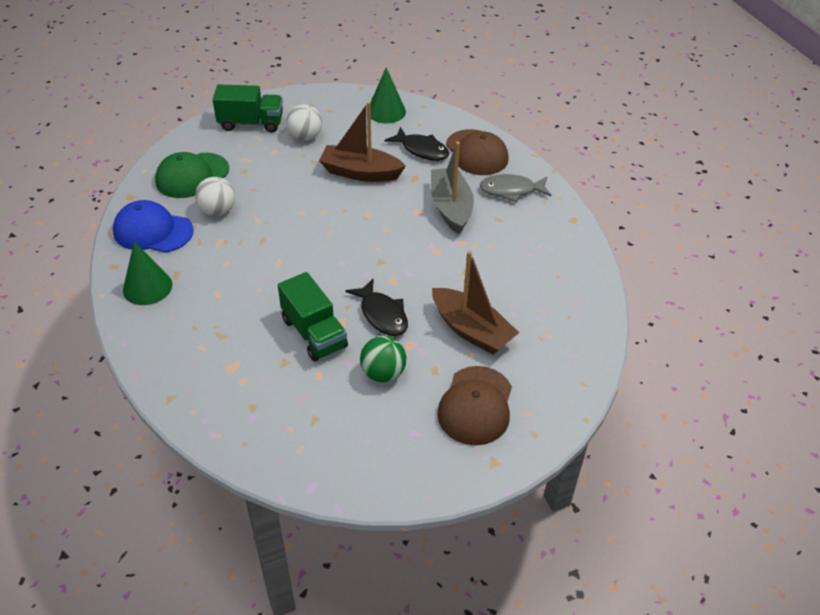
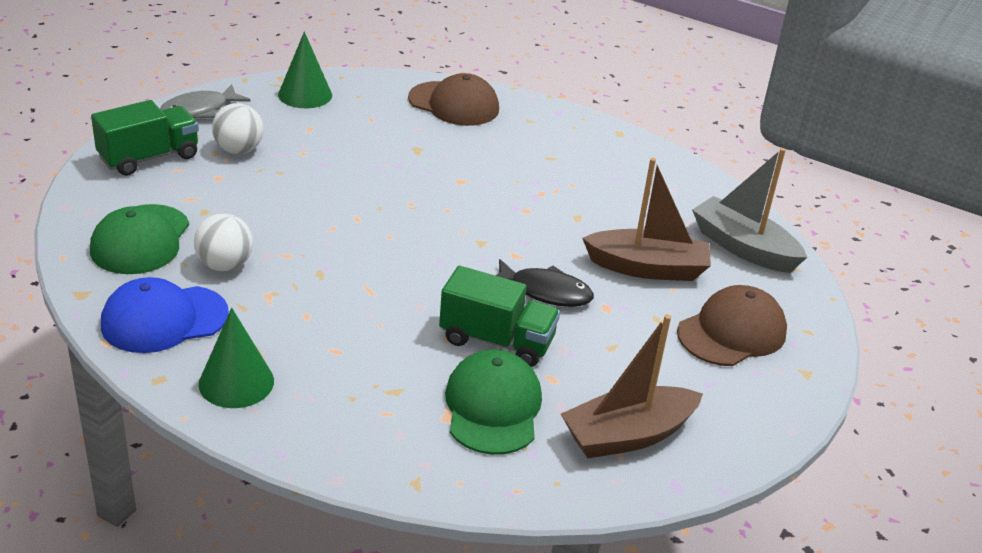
camera: 40 degrees left, 10 degrees down
(263, 375) = (493, 407): none -> green cap
(360, 172) = (351, 165): brown boat -> brown boat (627, 435)
(383, 373) = (613, 345): green ball -> none
(421, 150) = (392, 120): black fish -> none
(451, 208) = (490, 164): grey boat -> grey boat (743, 247)
(475, 405) = (732, 332): brown cap -> brown cap turned 105 degrees counterclockwise
(511, 190) = (531, 127): grey fish -> grey fish (199, 110)

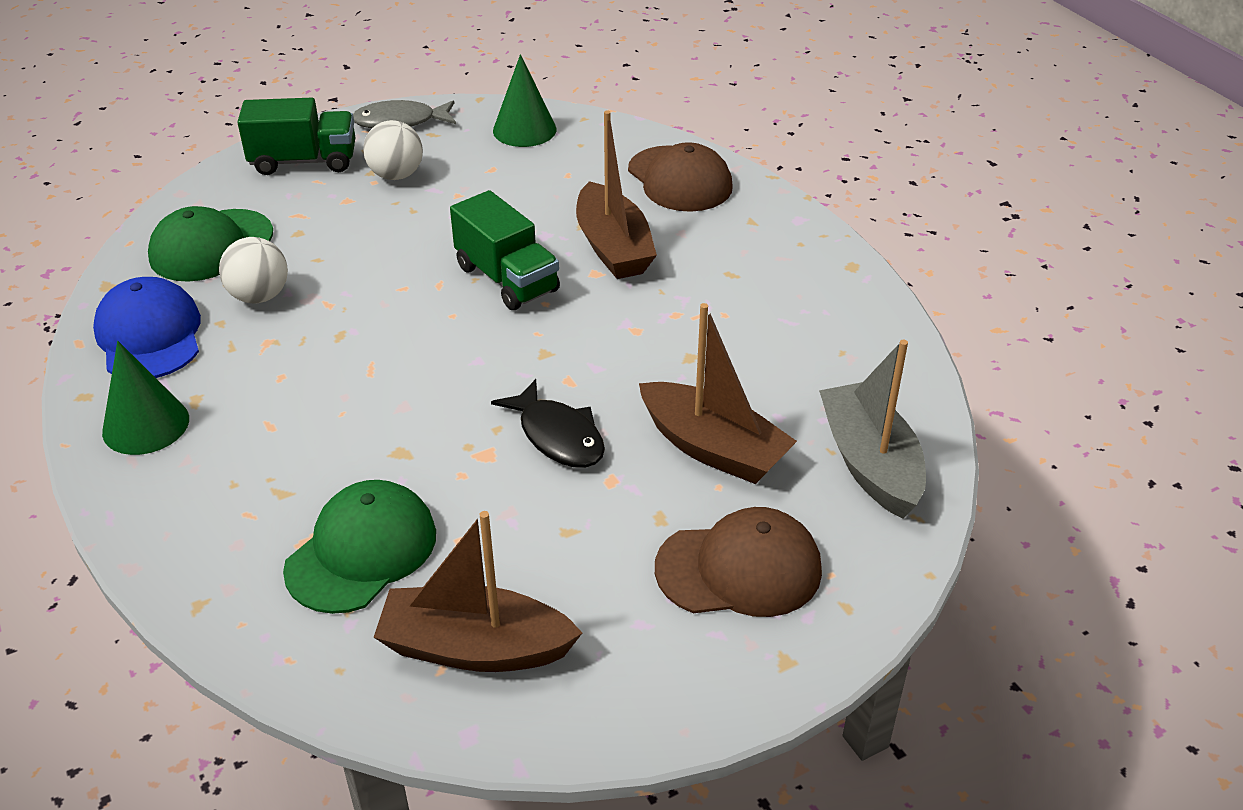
camera: 35 degrees right, 5 degrees up
(164, 319) = (149, 335): blue cap -> blue cap turned 60 degrees clockwise
(455, 161) = (613, 247): none -> brown boat
(497, 341) = (444, 475): green truck -> green truck (507, 279)

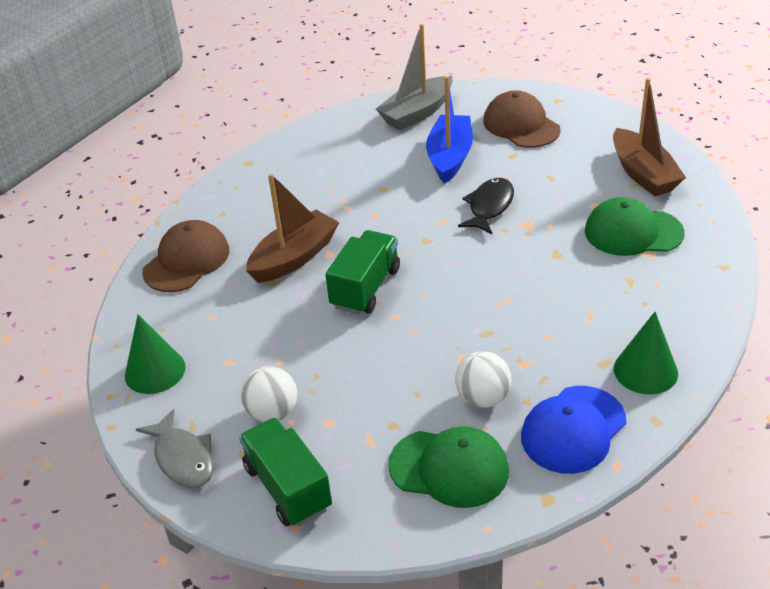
camera: 115 degrees left, 0 degrees up
(713, 448) = (450, 157): brown boat -> blue boat

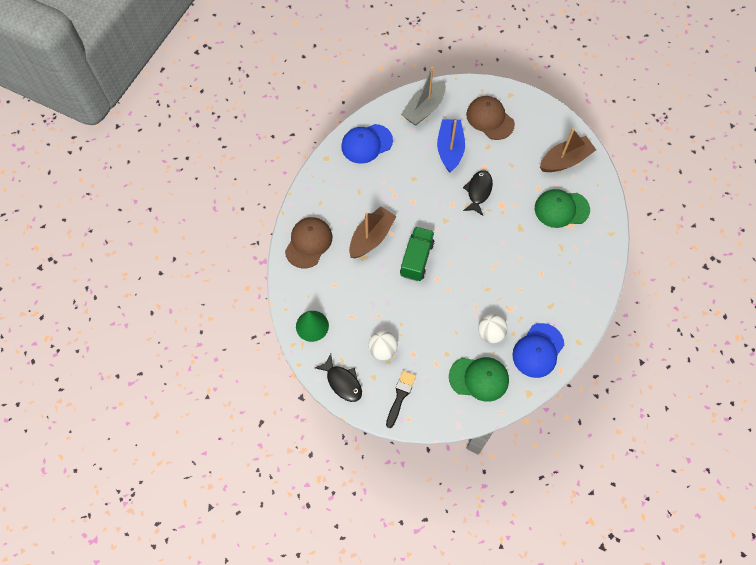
camera: 10 degrees left, 25 degrees up
(183, 458) = (342, 382): grey fish -> black fish
(288, 487) = (400, 396): green truck -> black brush
(317, 148) = (366, 144): none -> blue cap
(643, 174) = (565, 160): brown boat -> brown boat turned 90 degrees counterclockwise
(645, 371) = (572, 310): green cone -> none

